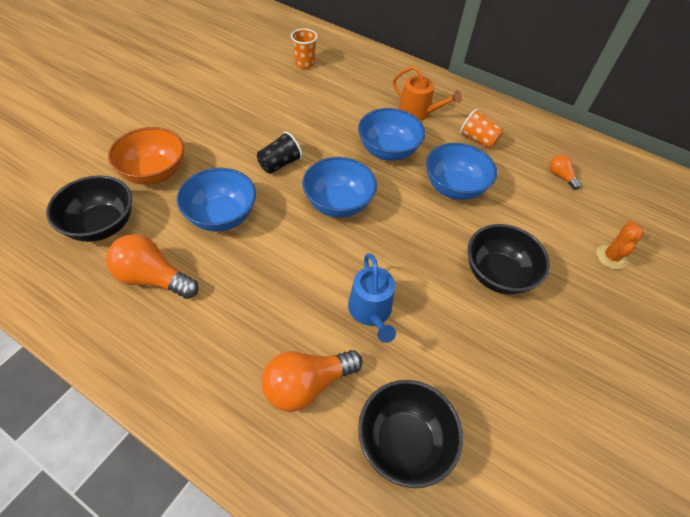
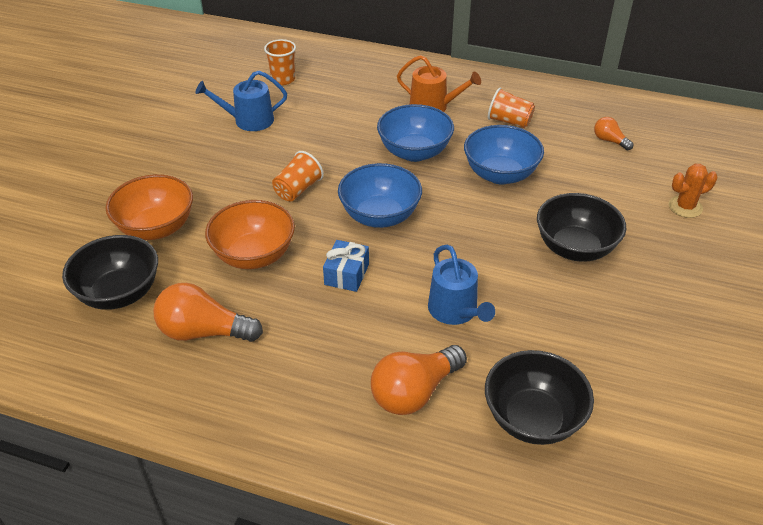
camera: 10 degrees left, 10 degrees down
(221, 216) = (254, 255): blue bowl -> orange bowl
(264, 94) = (249, 120): none -> blue watering can
(280, 164) = (298, 189): black cup -> orange cup
(290, 252) = (346, 274): none -> blue gift
(611, 257) = (685, 207): orange cactus -> orange cactus turned 60 degrees clockwise

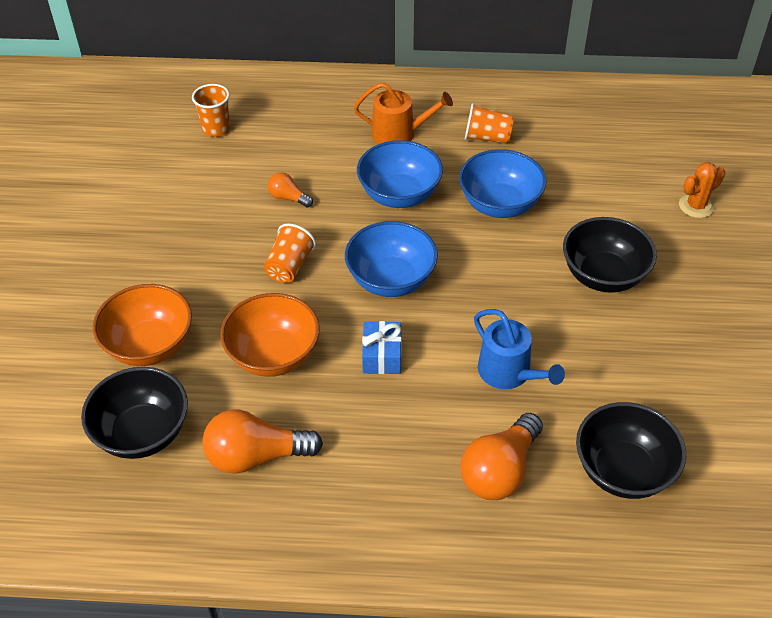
camera: 15 degrees left, 5 degrees up
(249, 120) = (198, 190): blue watering can -> none
(609, 141) = (598, 142): orange light bulb -> orange light bulb (288, 198)

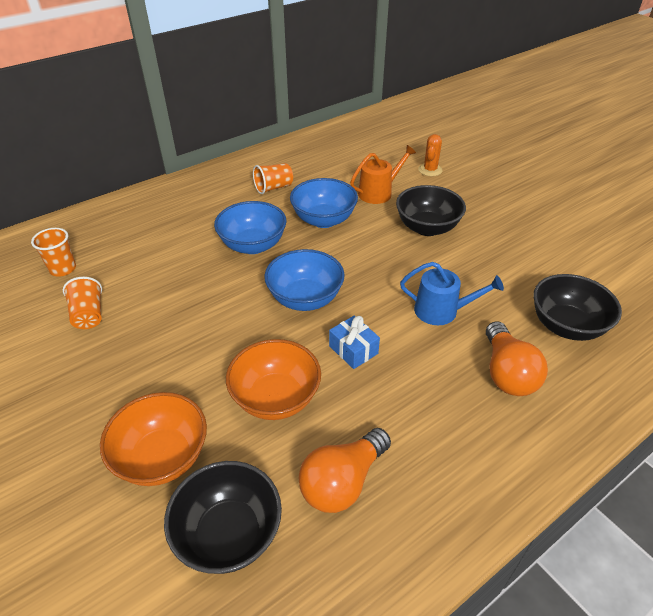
camera: 40 degrees left, 5 degrees down
(288, 198) = (172, 286): orange light bulb -> none
(289, 266) = (222, 330): orange cup -> orange cup (89, 315)
(399, 134) = (212, 210): orange watering can -> orange watering can (378, 192)

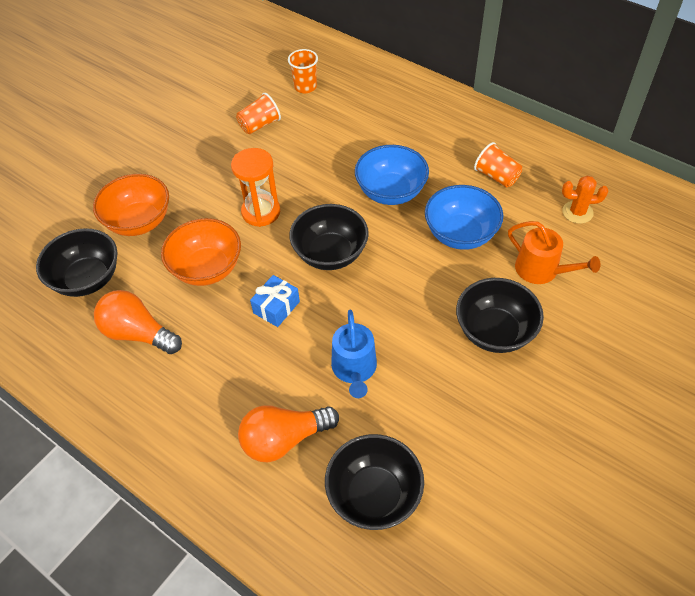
camera: 75 degrees right, 10 degrees up
(220, 338) = (261, 212): none -> orange hourglass
(305, 298) = (330, 254): blue bowl -> black bowl
(430, 170) = (627, 313): orange cactus -> orange cactus (577, 212)

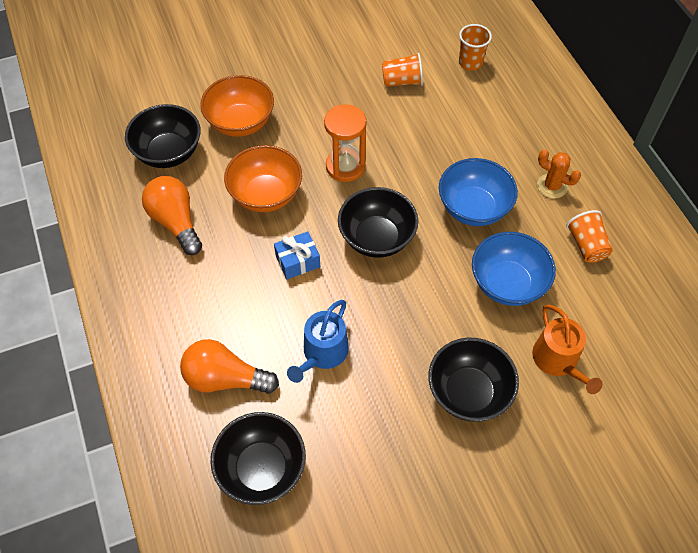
camera: 30 degrees right, 5 degrees up
(577, 212) = (639, 324): orange cactus -> orange cactus (552, 186)

